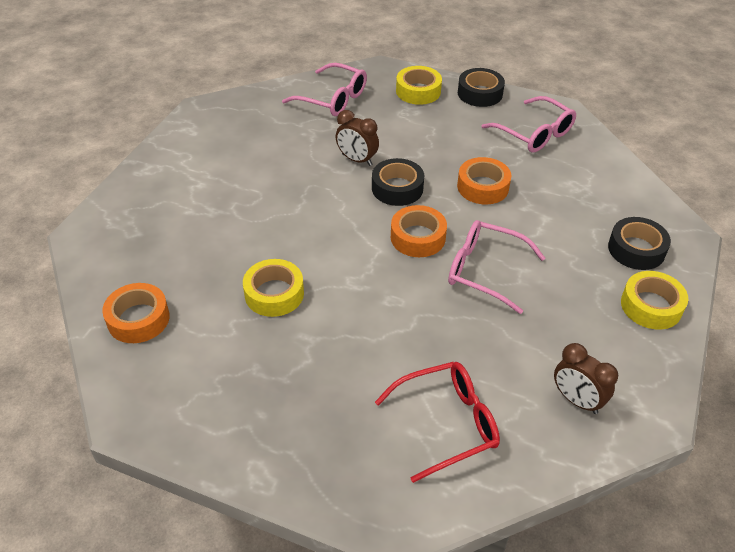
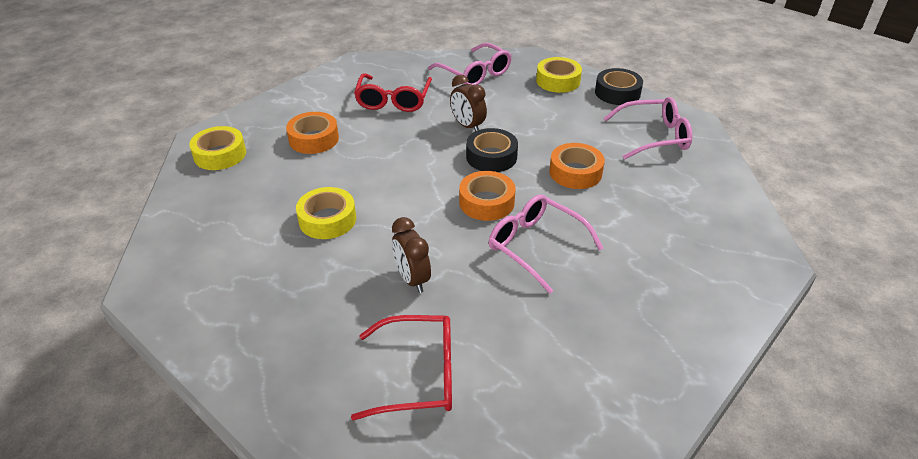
camera: 20 degrees right, 5 degrees down
(138, 319) = (203, 212): orange tape -> orange tape (314, 139)
(266, 146) = (393, 100): none -> red glasses
(534, 133) = (654, 136): pink glasses -> pink glasses turned 75 degrees counterclockwise
(576, 400) = (564, 392): brown clock -> brown clock (412, 279)
(636, 249) = (708, 263): black tape -> none
(651, 306) = (697, 321): yellow tape -> yellow tape (220, 154)

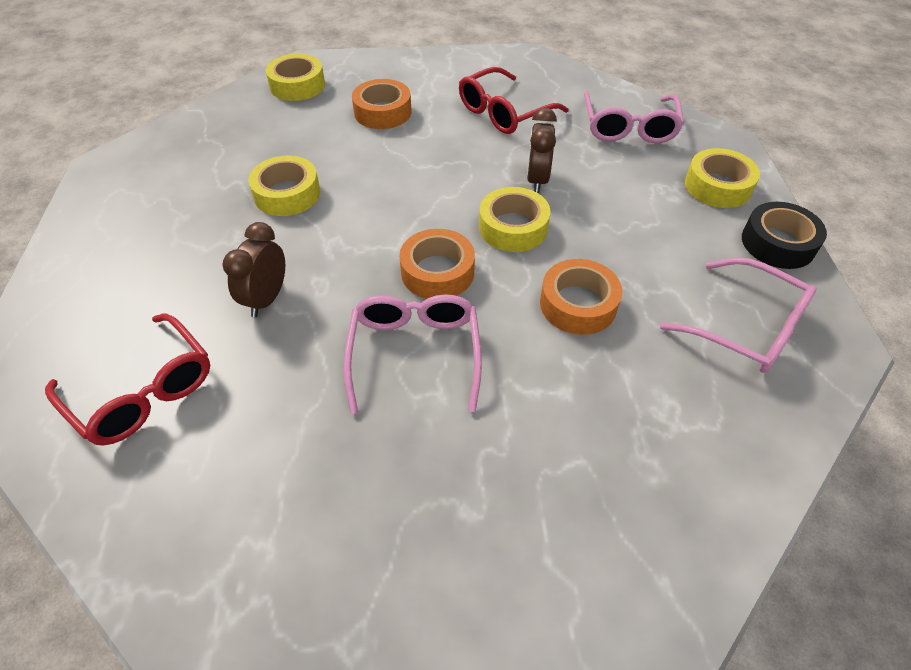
camera: 45 degrees right, 10 degrees up
(491, 157) = (513, 227): black tape -> yellow tape

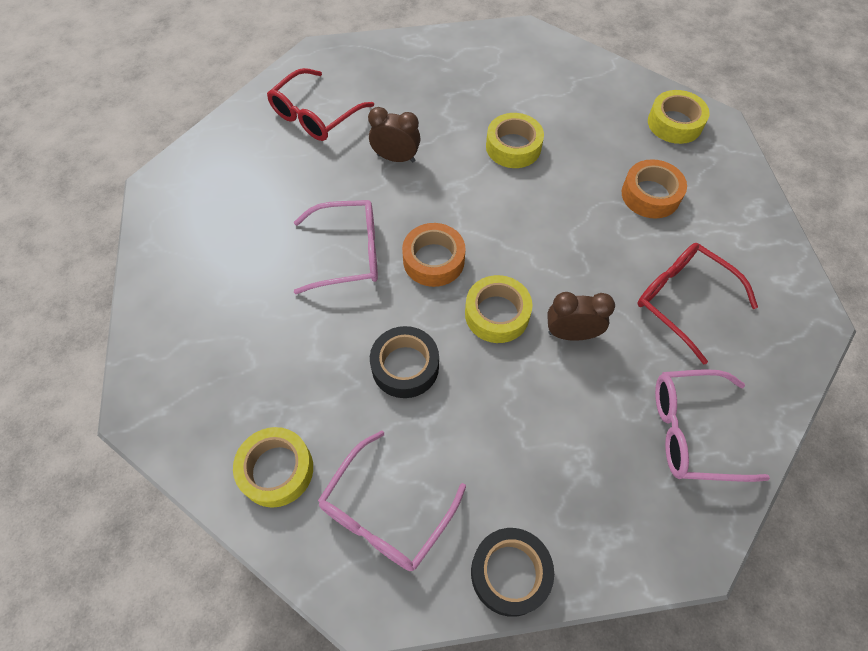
camera: 85 degrees right, 10 degrees up
(578, 304) = (405, 366): orange tape -> black tape
(717, 186) = (599, 521): yellow tape -> yellow tape (276, 470)

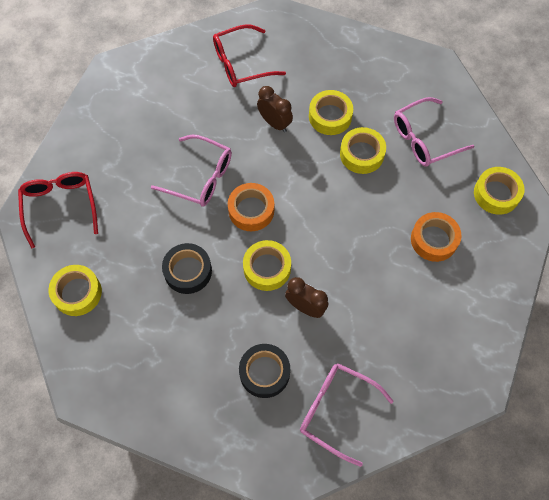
camera: 30 degrees right, 5 degrees up
(386, 512) = (122, 352): pink glasses -> pink glasses (424, 139)
(452, 125) = (330, 116): none -> yellow tape
(510, 573) = (168, 425): black tape -> black tape (264, 372)
(683, 300) = (397, 325): red glasses -> red glasses (60, 206)

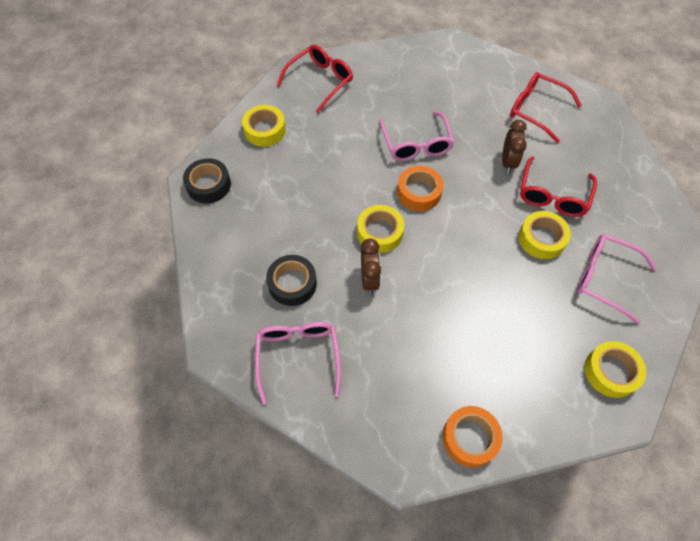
camera: 55 degrees right, 5 degrees down
(188, 271) = (334, 183): black tape -> black tape (208, 185)
(330, 116) = (552, 195): yellow tape -> red glasses
(434, 240) = (515, 343): orange tape -> orange tape (470, 438)

